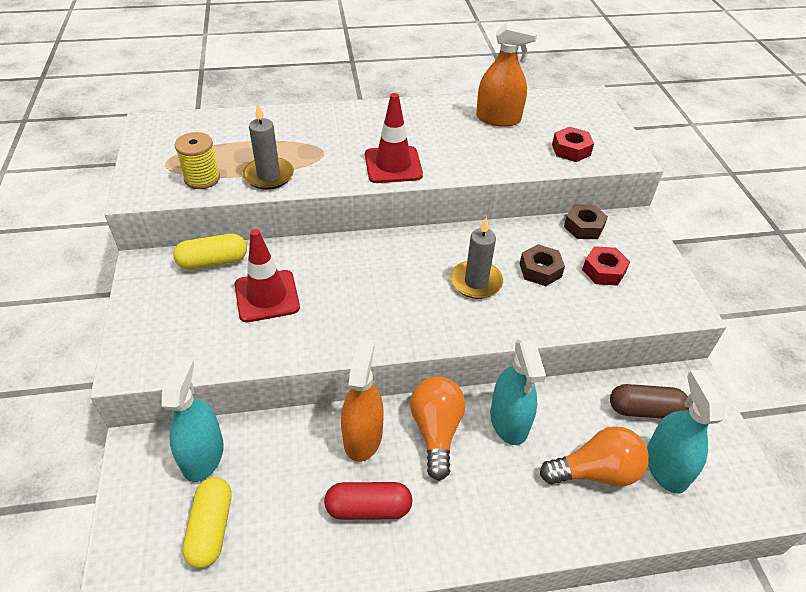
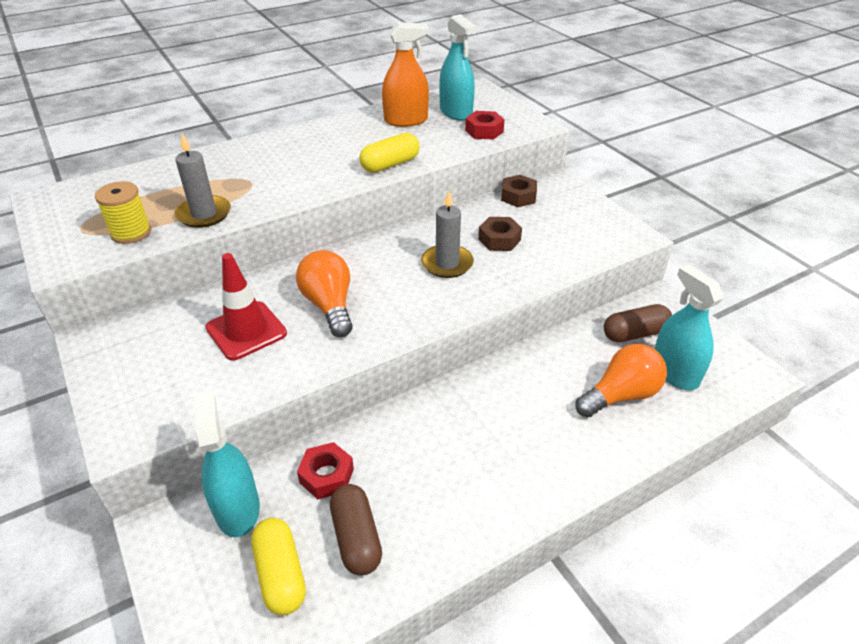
camera: 20 degrees left, 5 degrees down
(213, 261) = (170, 315): yellow capsule -> yellow capsule (390, 164)
(285, 520) = (356, 538): none -> brown capsule
(363, 437) = (397, 436): orange spray bottle -> none
(368, 508) = (434, 496): red capsule -> none
(393, 165) = (327, 177): red traffic cone -> none
(436, 431) = (464, 408): orange light bulb -> orange light bulb (329, 306)
(509, 421) = (526, 379): turquoise spray bottle -> turquoise spray bottle (456, 112)
(603, 271) = (553, 226): red nut -> red nut (326, 475)

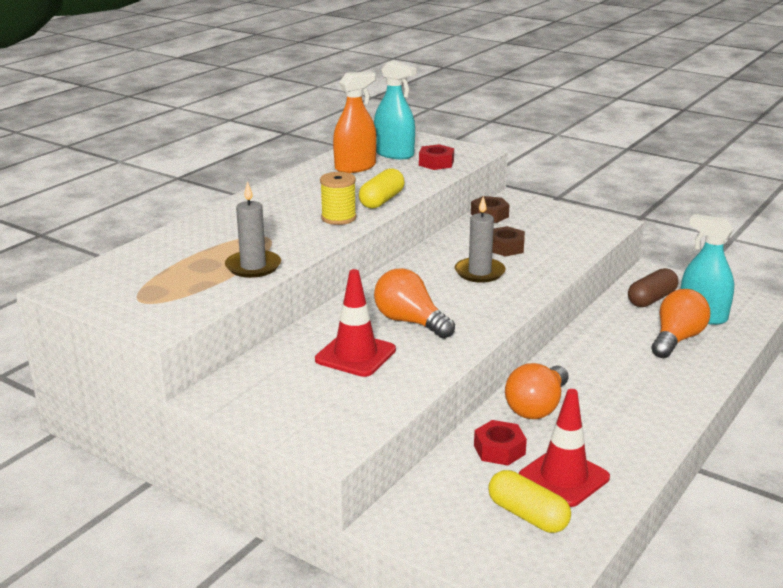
camera: 25 degrees left, 15 degrees down
(131, 233) = (199, 293): yellow spool -> yellow spool (338, 218)
(237, 509) = (447, 491): turquoise spray bottle -> none
(356, 538) = (564, 477): brown capsule -> red traffic cone
(406, 434) = (537, 407): none -> orange light bulb

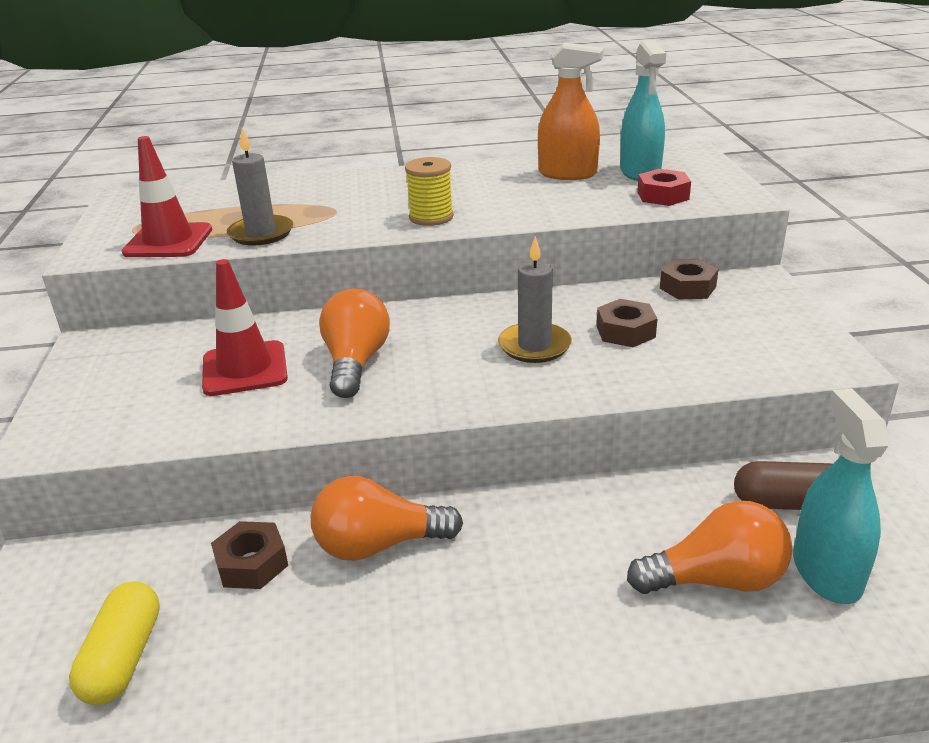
camera: 50 degrees right, 5 degrees up
(382, 200) = (511, 215): yellow capsule -> none
(499, 449) = (252, 563): red nut -> brown nut
(564, 477) = (235, 647): red traffic cone -> red traffic cone (168, 241)

